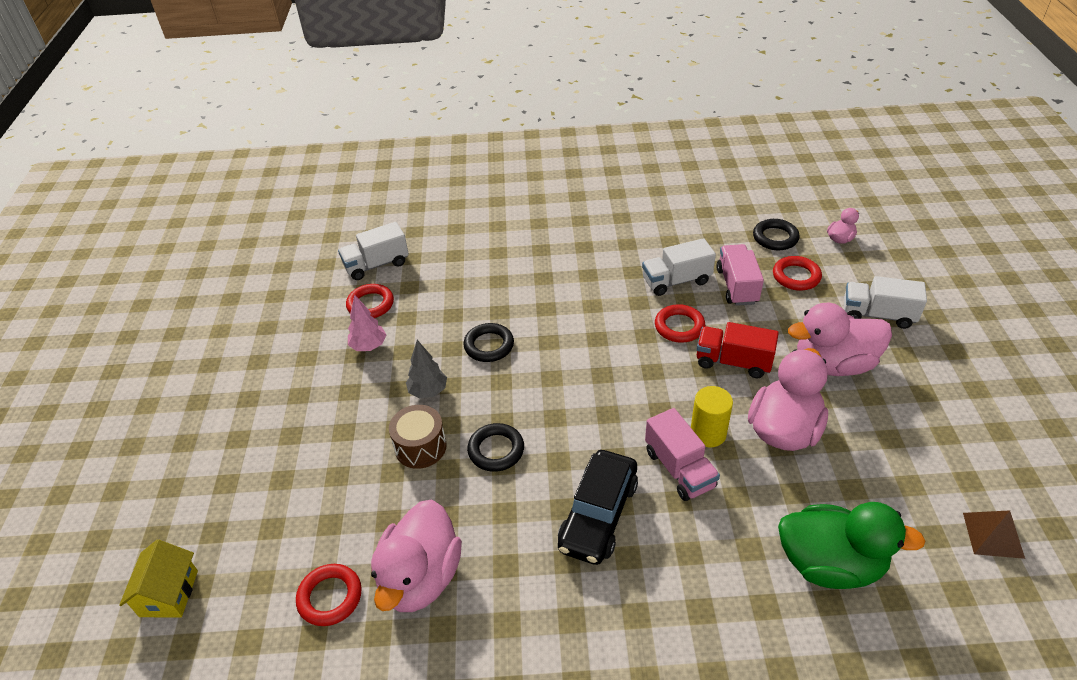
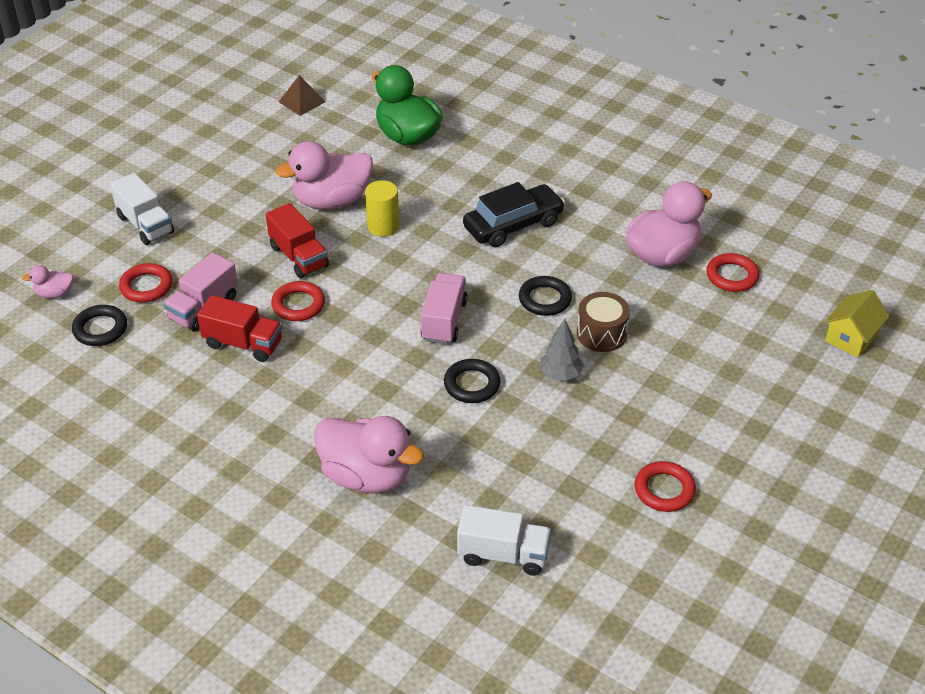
camera: 145 degrees left, 0 degrees up
(369, 346) = (582, 451): pink tree -> none
(370, 304) = (548, 501): red ring -> red ring (664, 490)
(676, 281) = (243, 344): white truck -> red truck
(679, 469) = (430, 219): pink truck -> pink truck (444, 321)
(833, 364) = (234, 215): pink duck -> pink duck (367, 476)

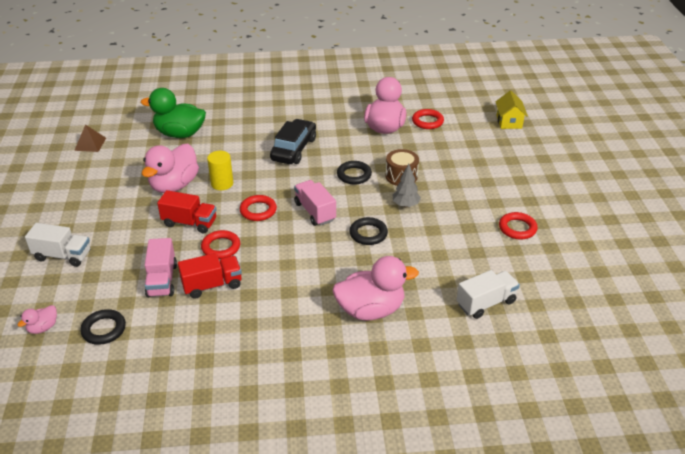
camera: 40 degrees left, 5 degrees down
(146, 286) = (107, 289): red ring -> red ring (258, 210)

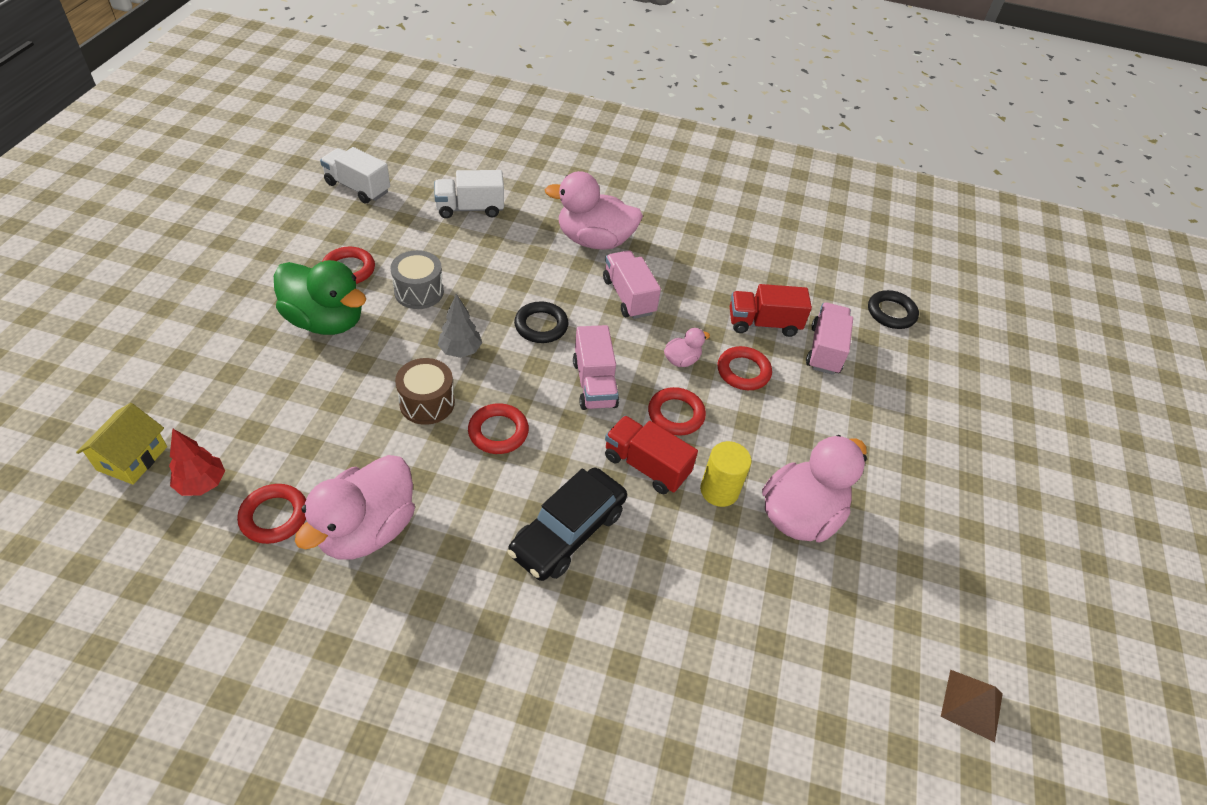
camera: 165 degrees left, 10 degrees up
(43, 327) = (962, 337): pink duck -> pink duck (681, 360)
(63, 256) = (962, 430): white truck -> white truck (358, 188)
(180, 134) = (780, 669): green duck -> green duck (326, 321)
(189, 223) = (782, 427): red truck -> red truck (646, 466)
(320, 272) = (628, 296): none -> pink truck
(354, 175) = (498, 432): black ring -> red ring
(461, 229) = (419, 292): none -> grey drum
(469, 122) = (202, 484): none -> red tree

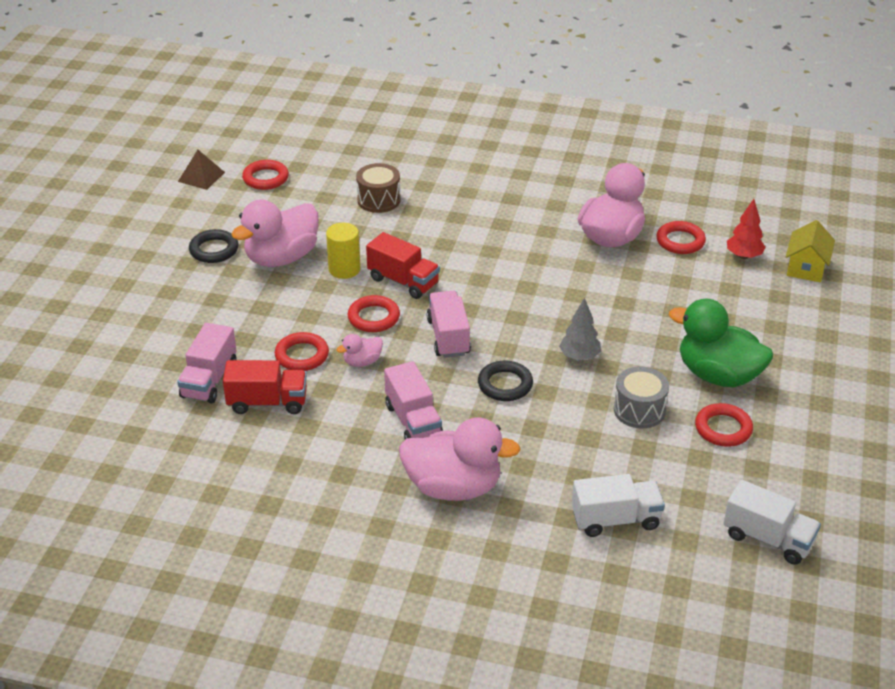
camera: 175 degrees left, 10 degrees down
(427, 403) = (596, 314): brown drum -> brown drum (379, 200)
(498, 432) = (529, 297): red ring -> red ring (265, 178)
(568, 532) = (465, 241): black car -> none
(891, 313) = (114, 424): black ring -> black ring (214, 250)

